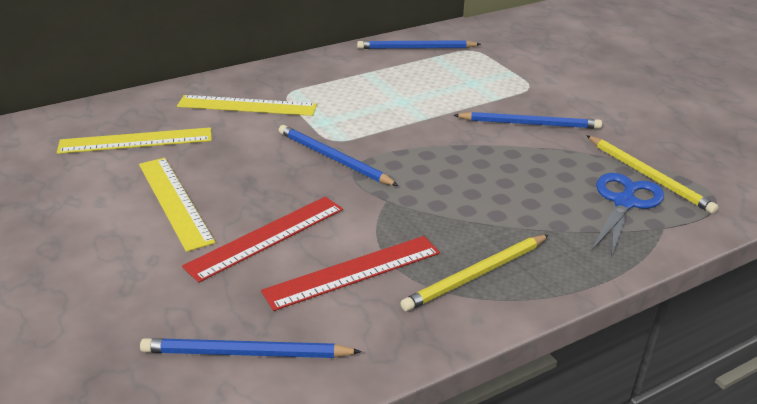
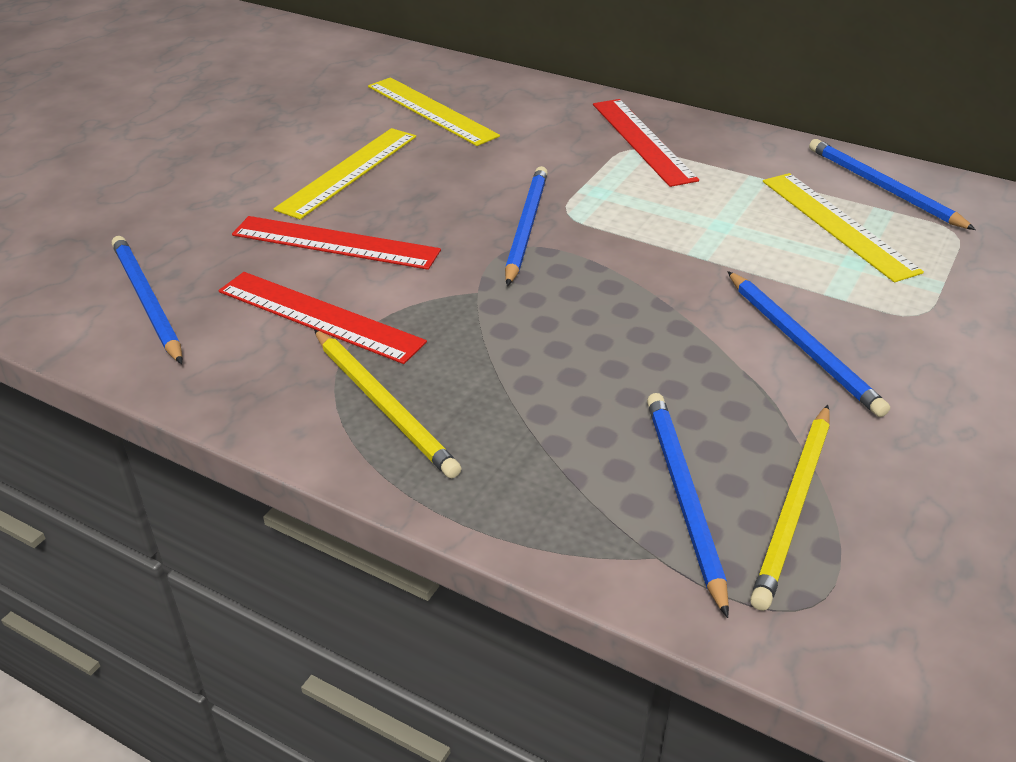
camera: 60 degrees right, 5 degrees up
(247, 106) = (572, 137): yellow ruler -> yellow ruler (837, 225)
(284, 87) = (642, 141): none -> red ruler
(476, 275) = (384, 405): yellow pencil -> yellow pencil turned 150 degrees counterclockwise
(624, 203) = (683, 497): blue scissors -> blue pencil

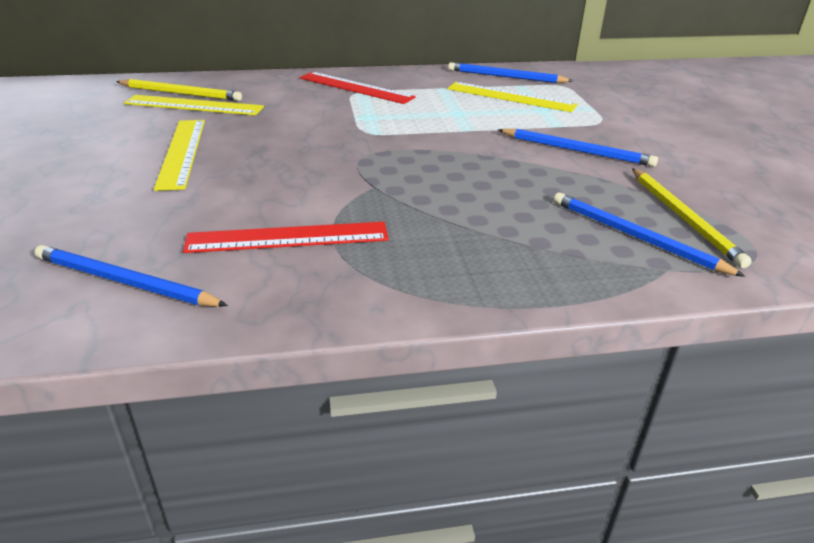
camera: 40 degrees left, 5 degrees down
(335, 243) = (234, 193): red ruler -> none
(384, 405) = (411, 267): yellow pencil -> yellow pencil (181, 93)
(526, 227) = (352, 145): blue pencil -> none

